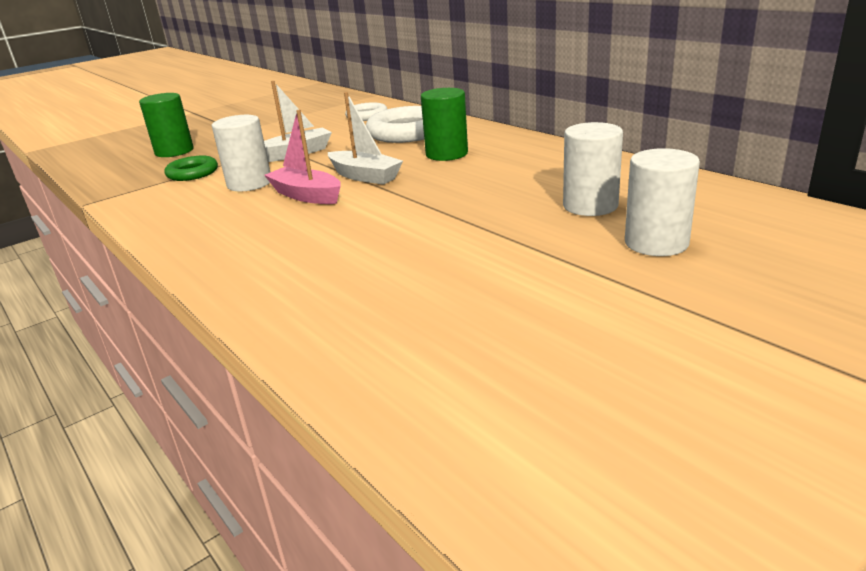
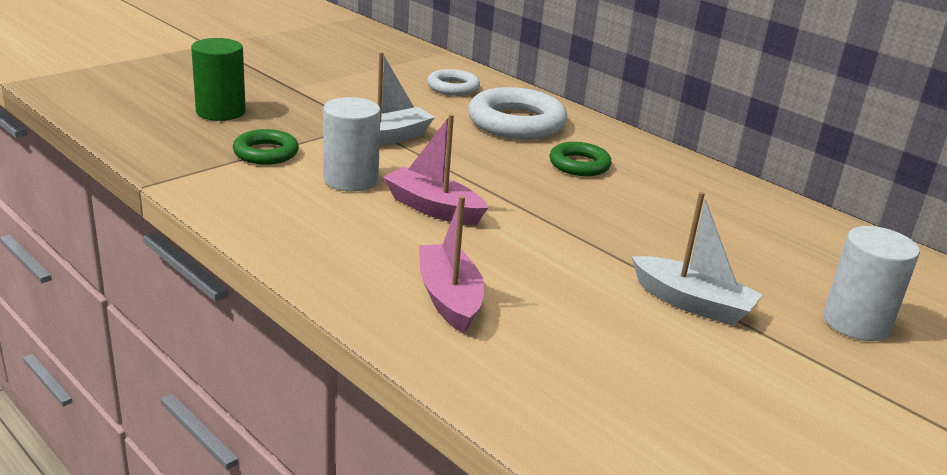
camera: 10 degrees left, 0 degrees up
(284, 257) = (449, 298): none -> pink boat
(365, 176) = (493, 187): white boat -> white boat (692, 303)
(446, 154) = (579, 165): green cylinder -> green ring
(590, 206) = (771, 263): white cylinder -> none

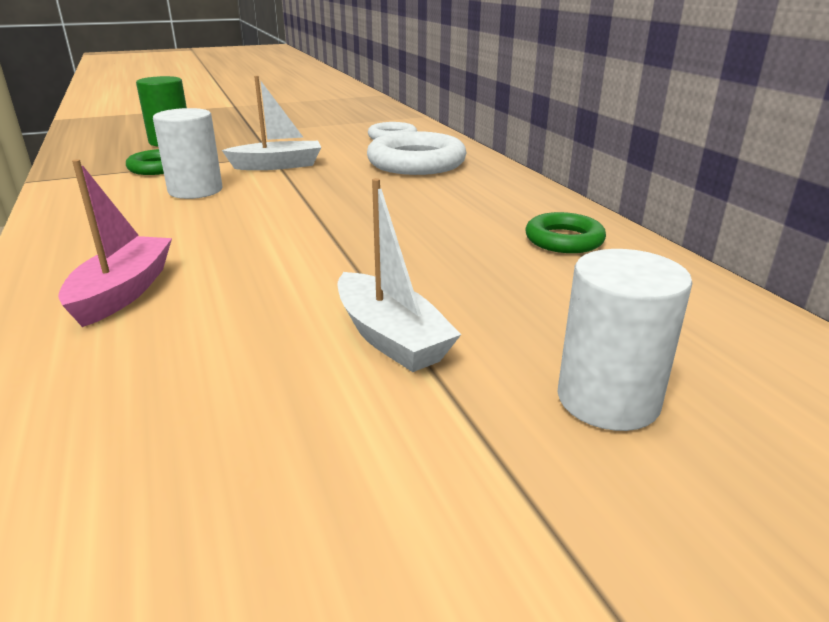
camera: 25 degrees right, 0 degrees up
(433, 208) = (234, 217): pink boat -> none
(579, 165) = (435, 197): green ring -> green ring (564, 240)

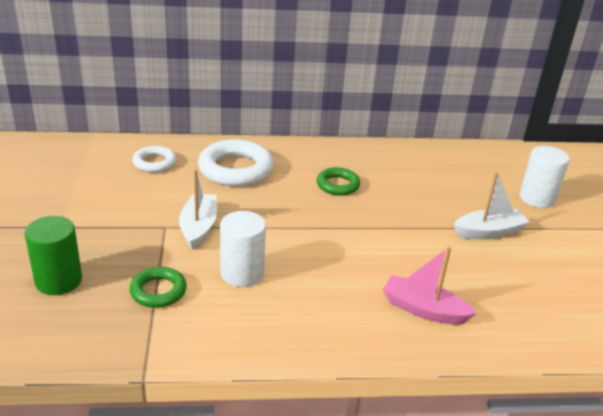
camera: 75 degrees left, 5 degrees up
(564, 240) = (397, 162): green ring -> green ring (338, 185)

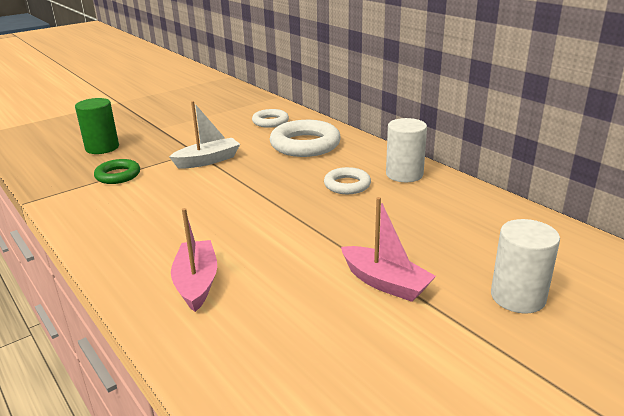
camera: 60 degrees right, 5 degrees down
(242, 273) = (167, 192): white cylinder -> white cylinder (404, 174)
(338, 185) = (347, 185): green ring -> white ring
(488, 232) = (385, 283): white boat -> pink boat

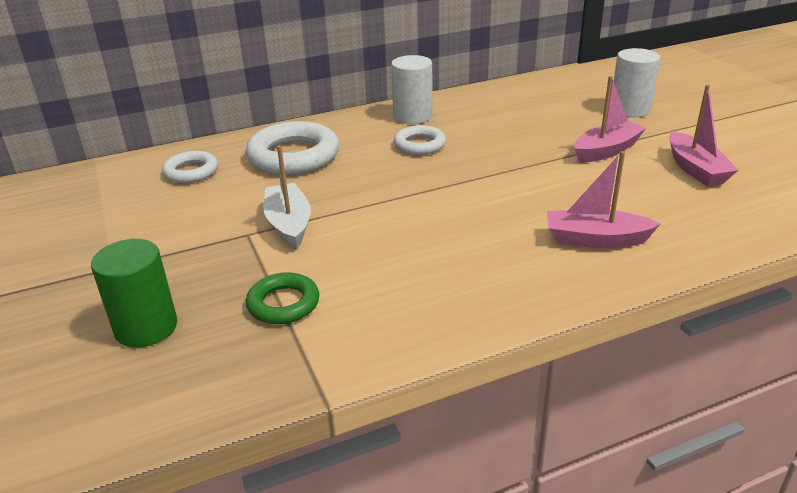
camera: 75 degrees left, 5 degrees up
(366, 350) = (695, 169): none -> pink boat

